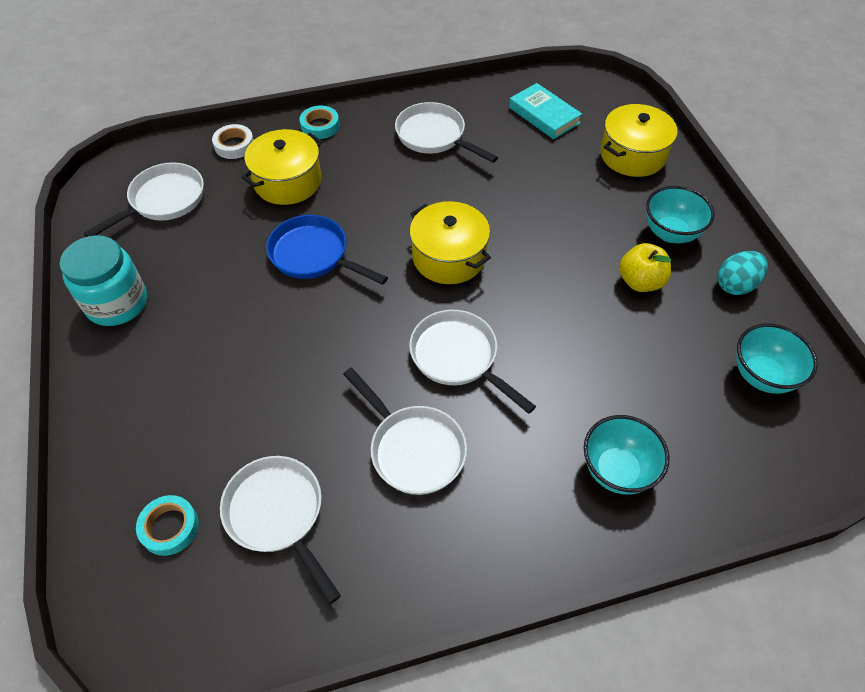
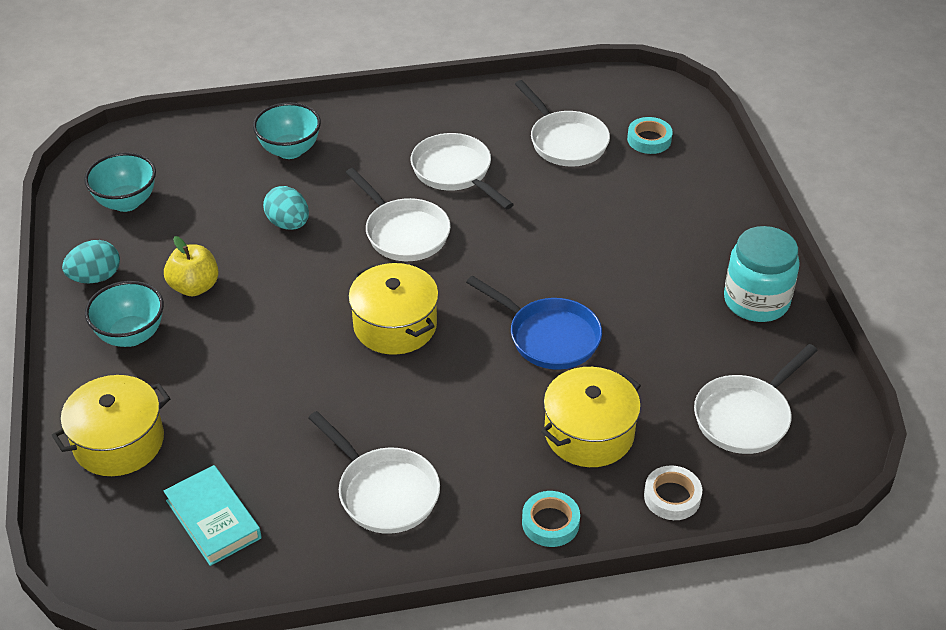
camera: 175 degrees left, 10 degrees down
(580, 360) = (288, 224): none -> turquoise egg

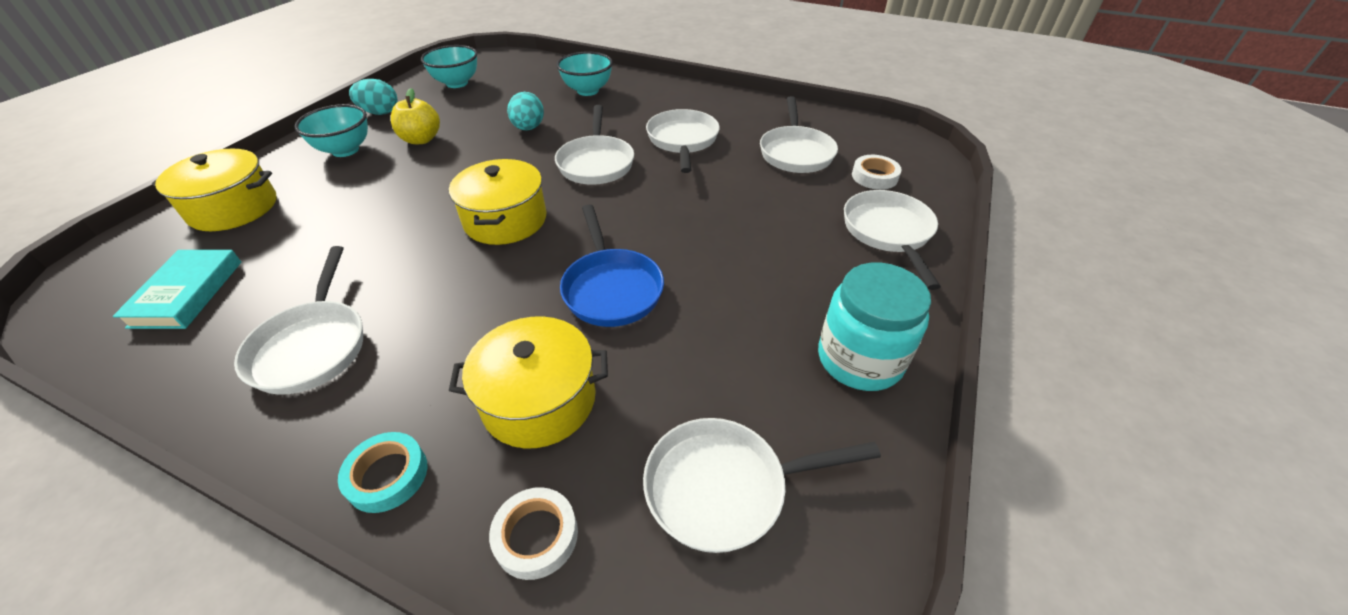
camera: 35 degrees right, 0 degrees up
(649, 139) = (874, 176): turquoise tape -> white tape
(700, 191) = (888, 233): none -> white pan

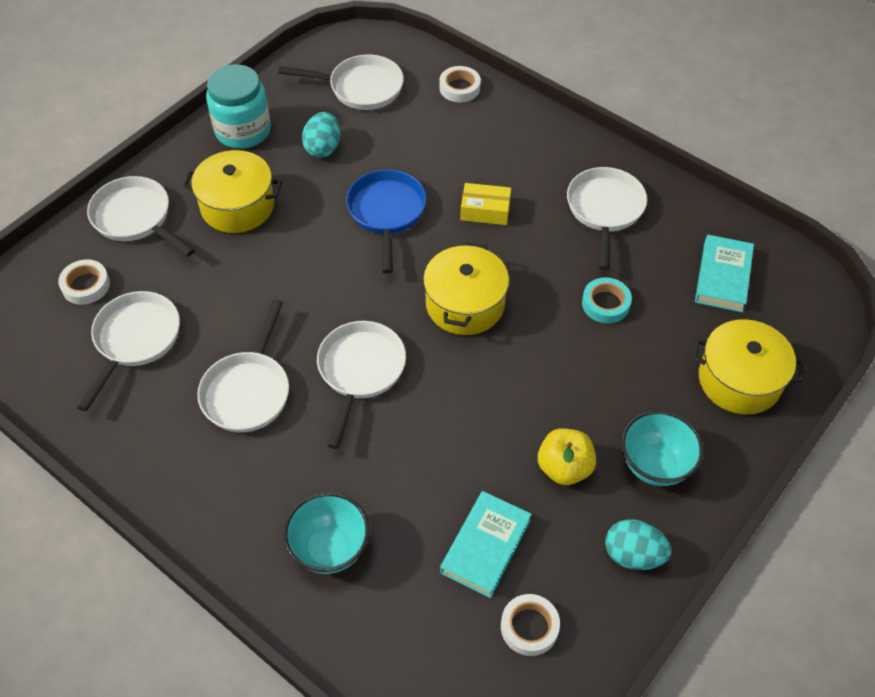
camera: 165 degrees left, 10 degrees up
(387, 475) = (537, 126): turquoise tape -> turquoise tape (605, 304)
(457, 83) = (529, 627): turquoise bowl -> white tape
(484, 103) = (485, 546): none -> turquoise book
(484, 314) = (485, 211): none -> yellow box
(528, 128) = (428, 463): turquoise egg -> turquoise egg (323, 148)
(539, 400) = (451, 146): yellow pot -> yellow pot (237, 206)
(888, 233) = (135, 218): white pan -> white pan turned 120 degrees clockwise

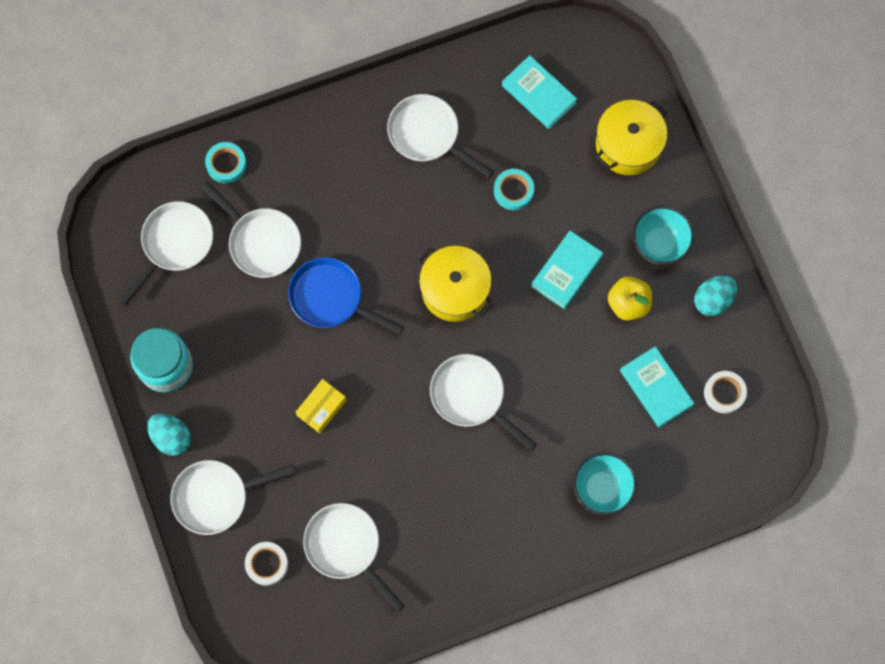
camera: 60 degrees left, 20 degrees up
(237, 206) = (252, 410): yellow pot -> none
(248, 391) = (442, 484): white pan -> white pan (261, 242)
(323, 148) = (228, 311): turquoise egg -> turquoise egg (171, 437)
(459, 88) = (226, 164): white tape -> turquoise tape
(485, 211) = (374, 223): yellow box -> yellow box (321, 408)
(556, 391) = (566, 271): none -> turquoise book

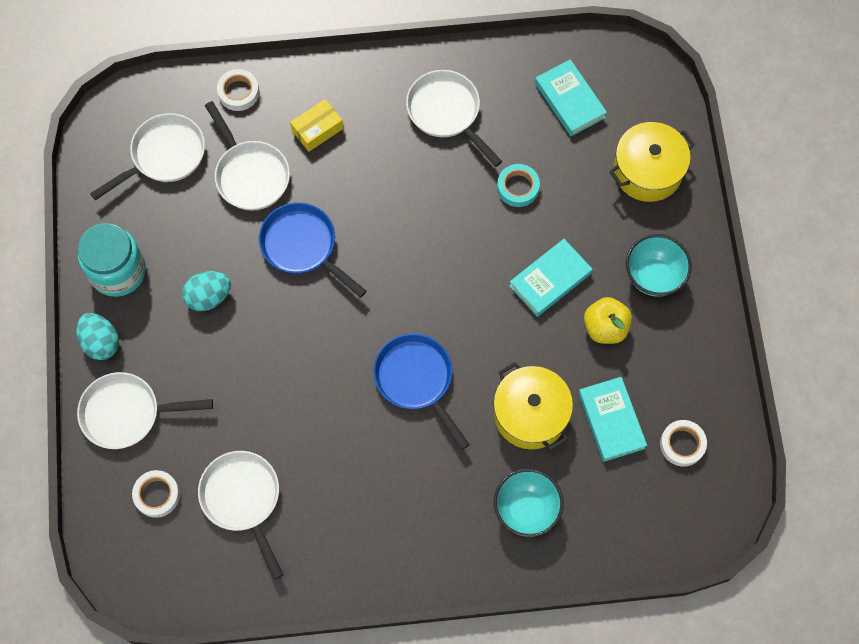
camera: 15 degrees right, 5 degrees down
(226, 164) = (238, 92): turquoise tape -> white tape
(321, 408) = (260, 352): yellow box -> yellow box (317, 129)
(455, 290) = (430, 269): yellow pot -> yellow pot (530, 414)
(471, 397) = (416, 380): white pan -> blue pan
(713, 300) = (695, 346): turquoise egg -> turquoise egg (209, 297)

